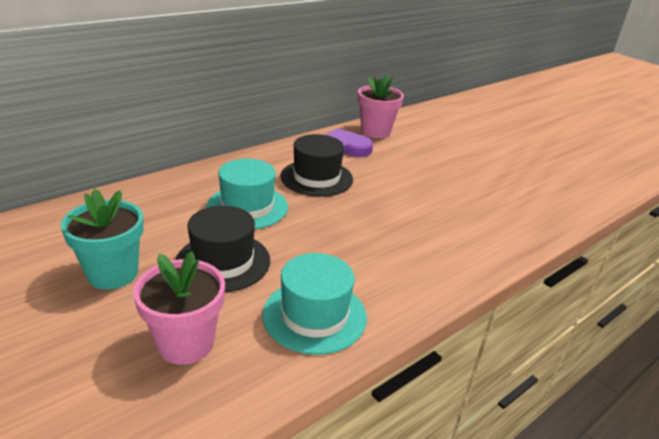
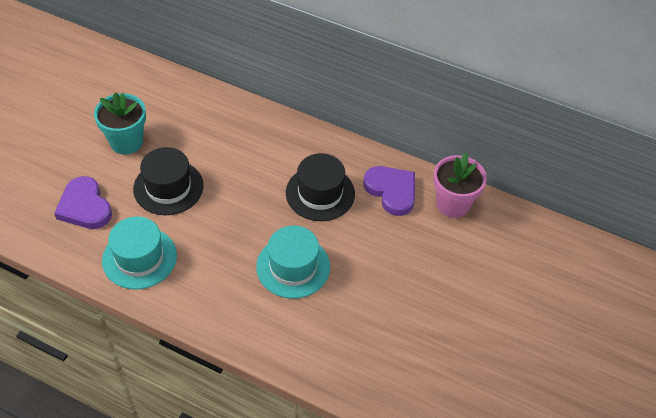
camera: 65 degrees right, 20 degrees up
(186, 343) = (85, 207): pink flower pot -> purple heart
(247, 207) = (243, 169): turquoise hat -> turquoise hat (293, 267)

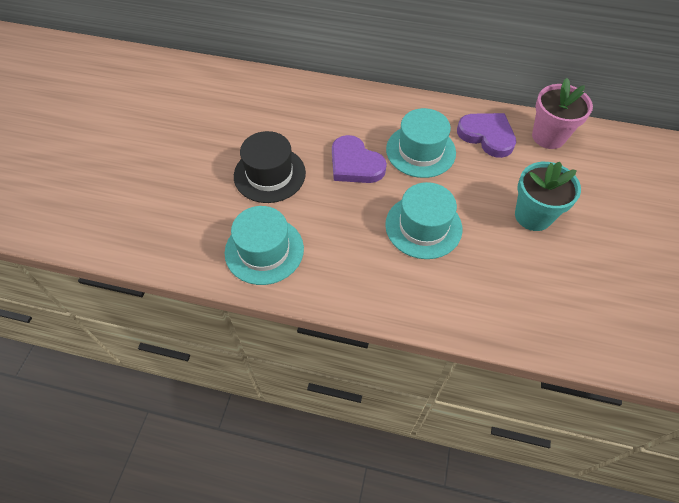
camera: 10 degrees left, 5 degrees up
(85, 207) = (190, 210): purple heart -> purple heart (355, 164)
(126, 142) = (212, 139): turquoise flower pot -> turquoise flower pot (533, 216)
(320, 193) = (420, 151): black hat -> turquoise hat

